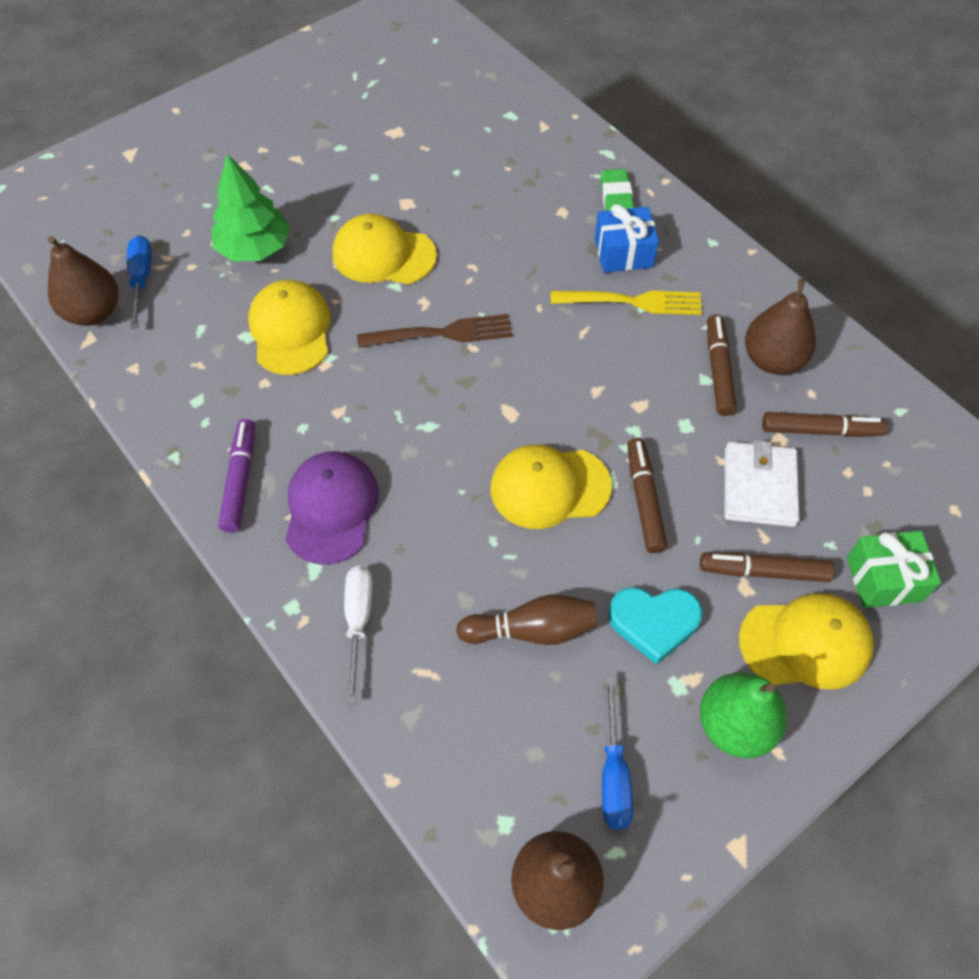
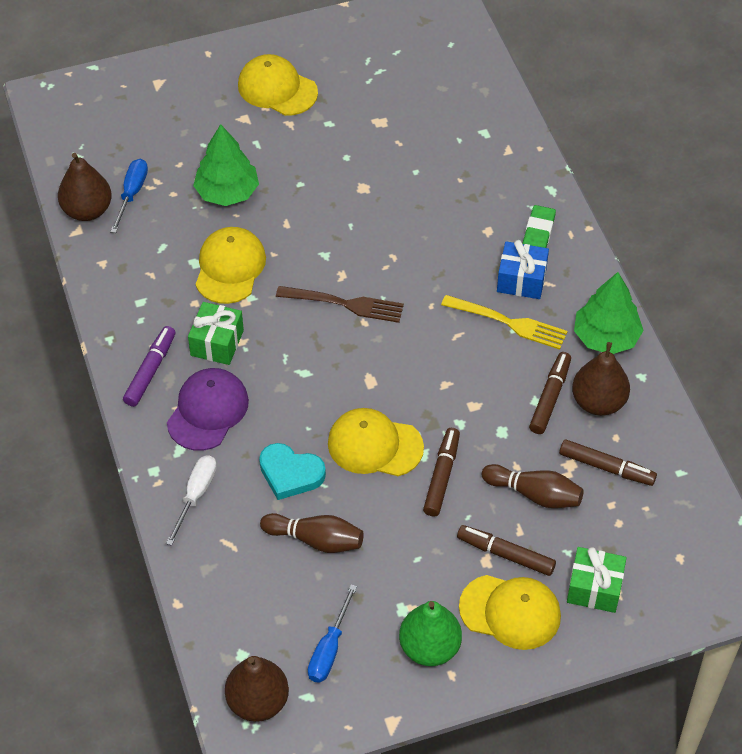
camera: 20 degrees right, 5 degrees down
(310, 422) = (217, 343): none -> green gift
(383, 255) = (326, 226): yellow cap -> yellow cap (277, 89)
(654, 623) = (406, 563): turquoise heart -> turquoise heart (290, 474)
(743, 287) = (606, 337): none -> green tree
(759, 487) = (534, 494): white wallet -> brown bowling pin

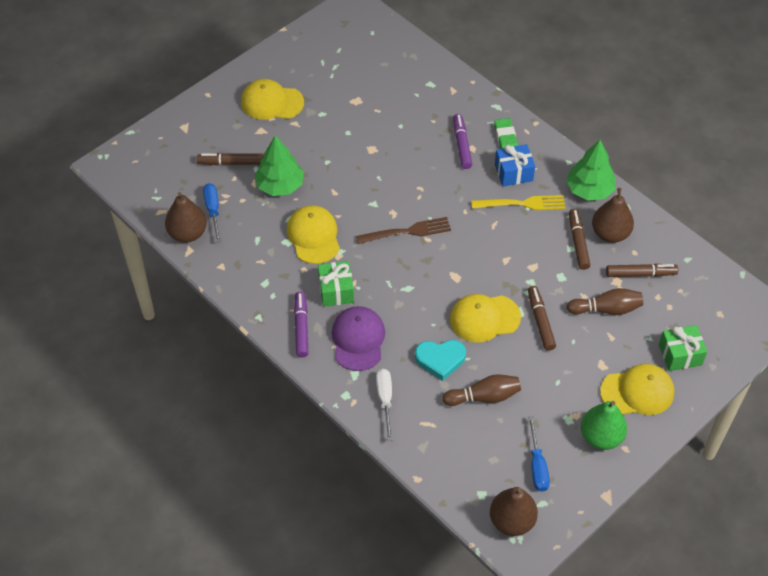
camera: 25 degrees left, 0 degrees up
(477, 222) = (461, 145): none -> purple marker
(505, 554) = (612, 356): brown marker -> brown marker (231, 163)

